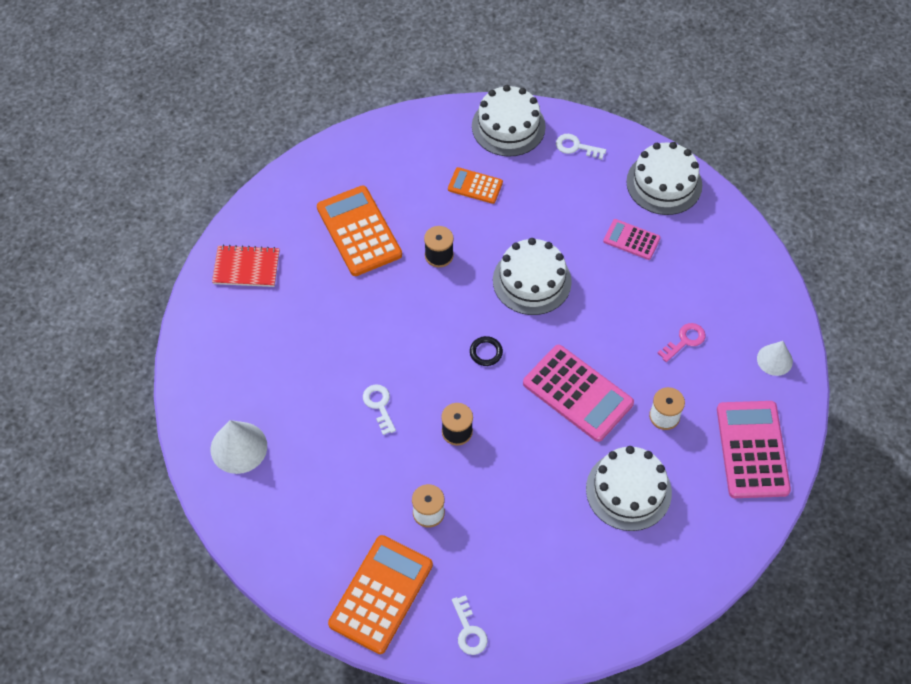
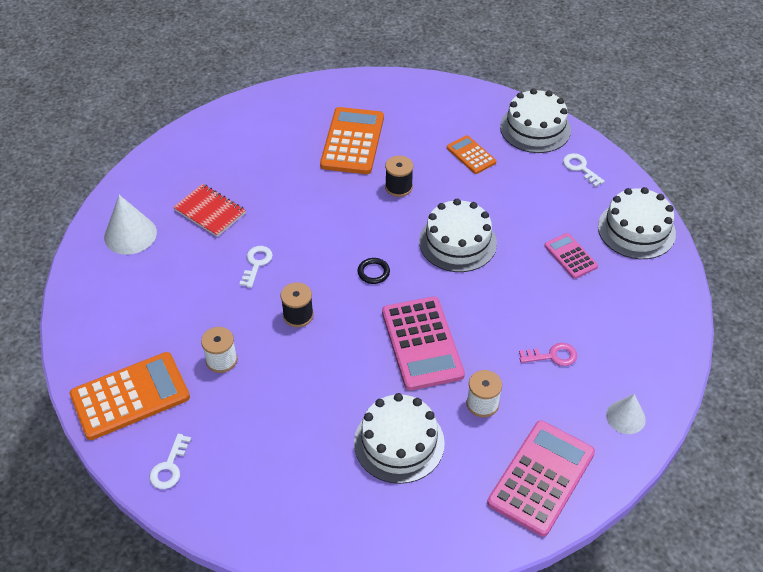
camera: 35 degrees right, 10 degrees down
(246, 267) = (249, 124): red notebook -> red notebook (210, 212)

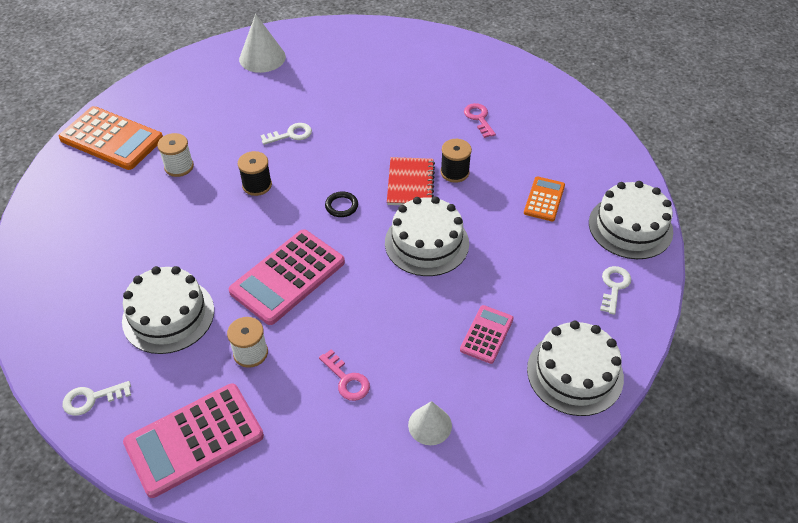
camera: 55 degrees right, 0 degrees up
(169, 467) = (60, 193): white key -> white key (91, 399)
(210, 212) = (321, 83): red notebook -> red notebook (410, 183)
(352, 141) = (478, 118): orange calculator -> pink key
(541, 478) = (194, 439): pink calculator -> pink calculator turned 150 degrees clockwise
(625, 417) = (314, 478): white cone -> white cone (430, 425)

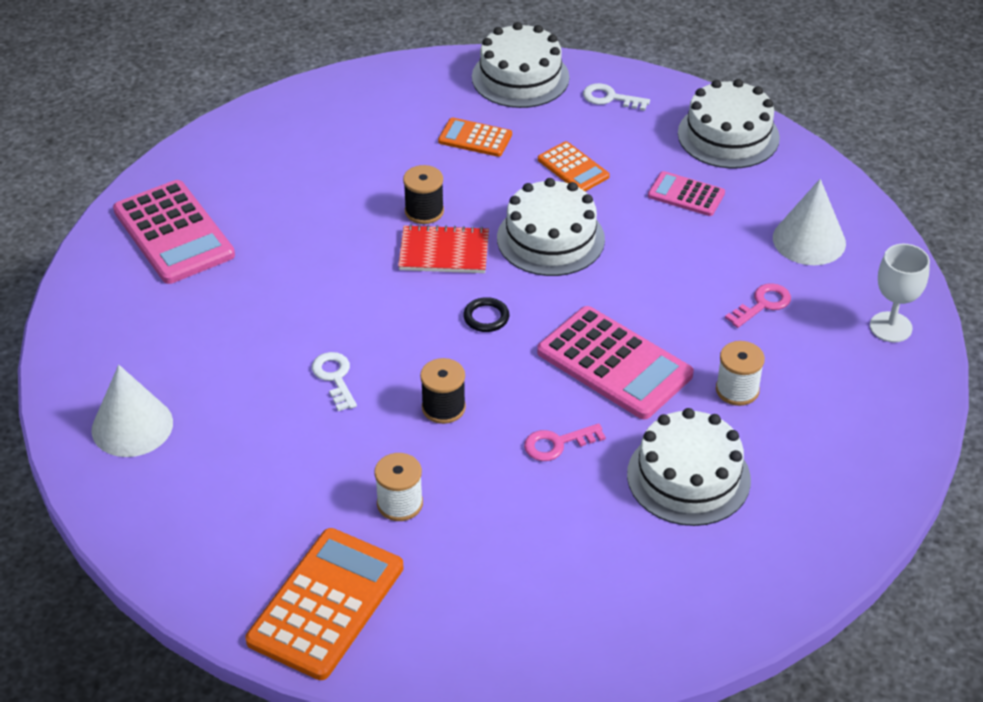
camera: 90 degrees left, 5 degrees down
(91, 399) = (827, 536): white key -> none
(194, 439) = (864, 429): pink calculator -> pink calculator (173, 233)
(312, 479) = (890, 327): none -> white goblet
(430, 425) = (809, 240): white cone -> white cone, size x1.54
(478, 118) = (317, 186): pink key -> pink key (557, 444)
(514, 258) = (573, 168): none -> orange calculator

